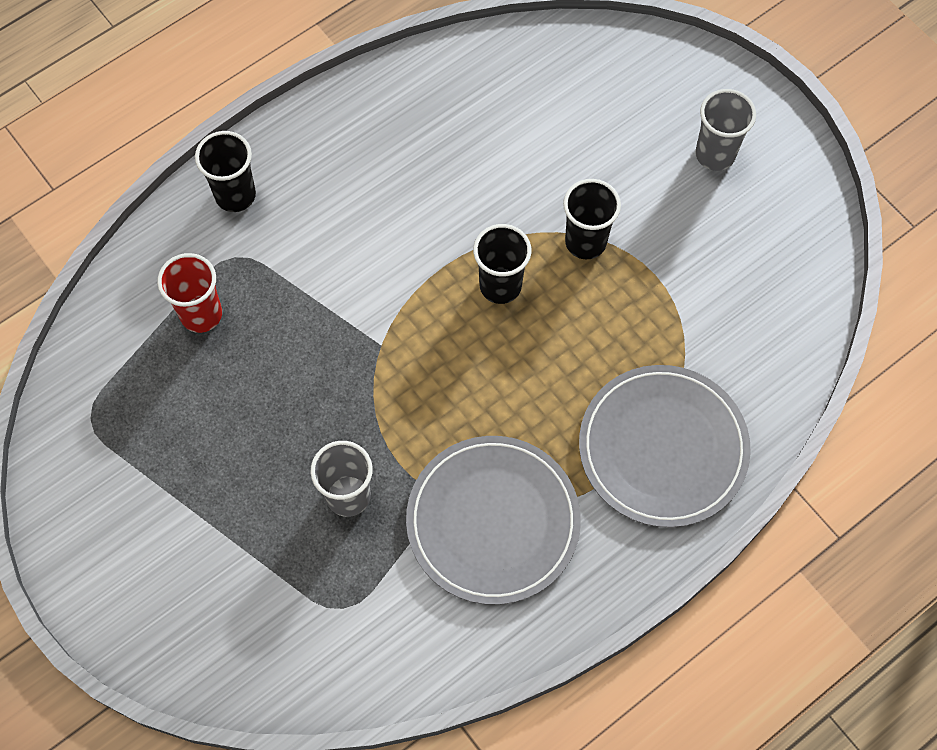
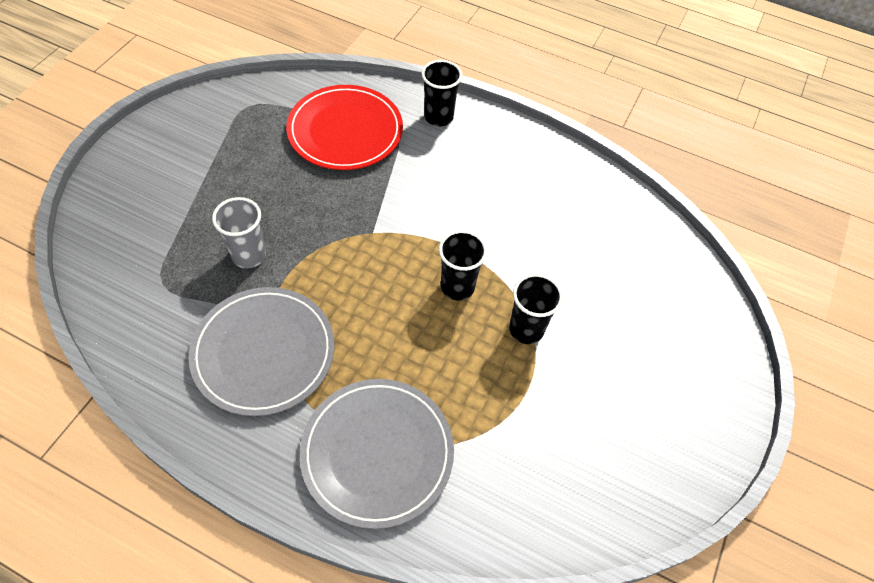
camera: 60 degrees right, 10 degrees down
(201, 314) = (345, 131): red cup -> red plate
(715, 154) = (662, 395): grey cup -> none

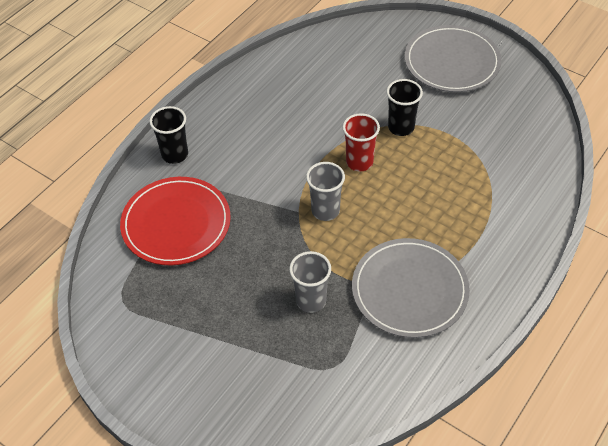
camera: 75 degrees left, 5 degrees down
(376, 258) = (325, 211): none -> grey cup
(377, 453) = (496, 222): grey plate -> grey plate (451, 62)
(457, 287) = (359, 162): black cup -> red cup

